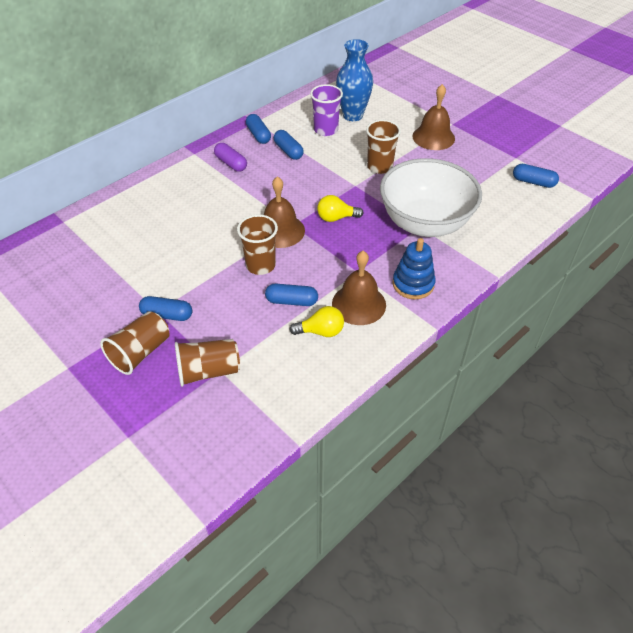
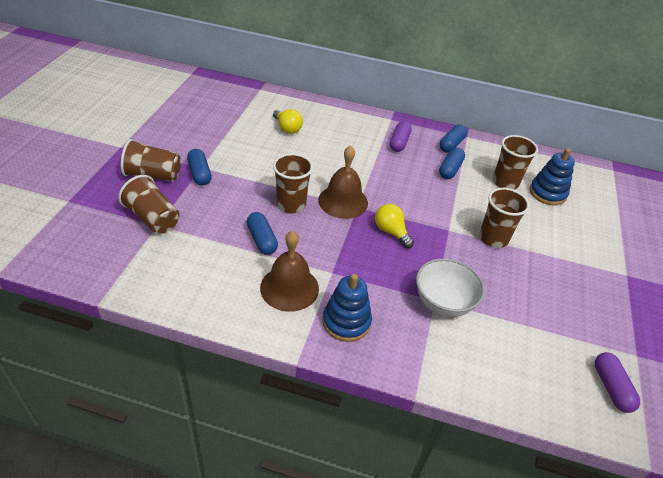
camera: 55 degrees right, 5 degrees down
(321, 331) = (237, 272): yellow light bulb -> yellow light bulb (287, 128)
(326, 130) = (505, 182): purple cup -> brown cup
(353, 115) = (547, 193): blue vase -> blue stacking toy
(425, 223) = (443, 302): white bowl -> white bowl, size x0.57
(433, 137) = (586, 266): brown bell -> none
(533, 182) = (611, 387): blue capsule -> purple capsule

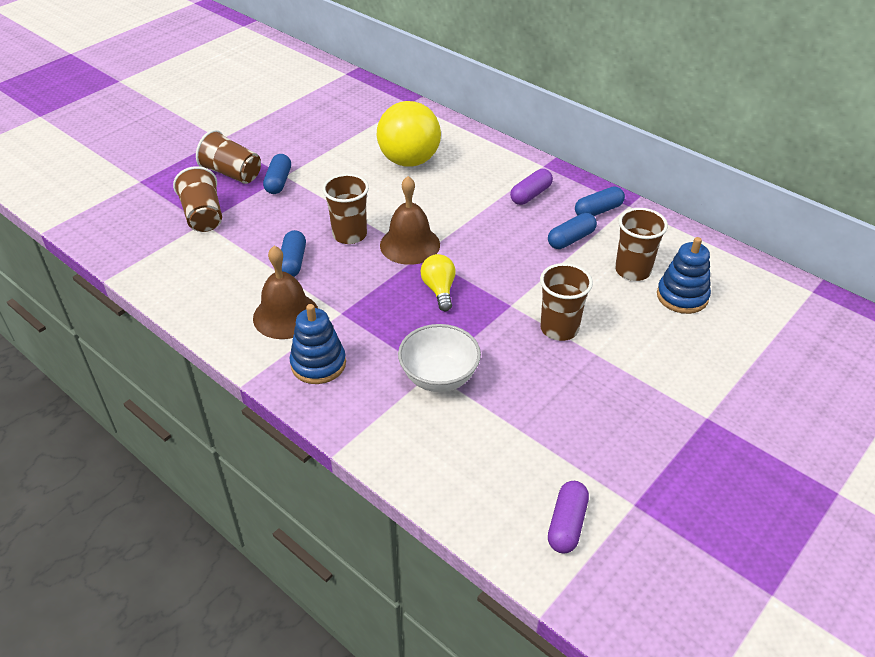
camera: 30 degrees right, 0 degrees up
(287, 128) = (407, 153): yellow light bulb -> yellow light bulb, size x2.13

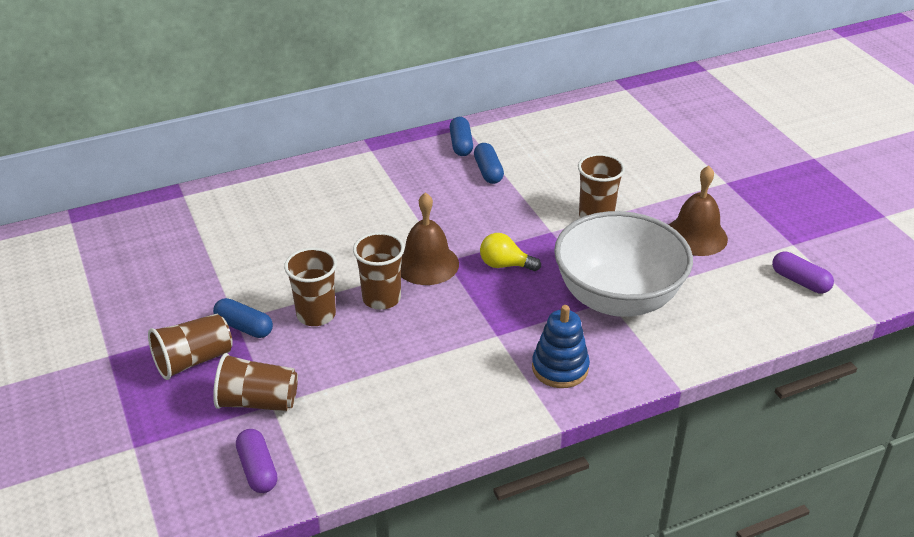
camera: 65 degrees left, 5 degrees down
(286, 315) = (477, 374): brown bell -> brown bell (696, 236)
(293, 262) = (396, 349): blue capsule -> none
(407, 153) = (275, 223): yellow light bulb -> none
(439, 377) = (617, 298): white bowl -> white bowl, size x1.75
(531, 195) = (409, 171): purple capsule -> purple capsule (258, 469)
(632, 270) = (550, 156): brown cup -> brown cup (316, 315)
(682, 296) = (595, 144): blue stacking toy -> none

